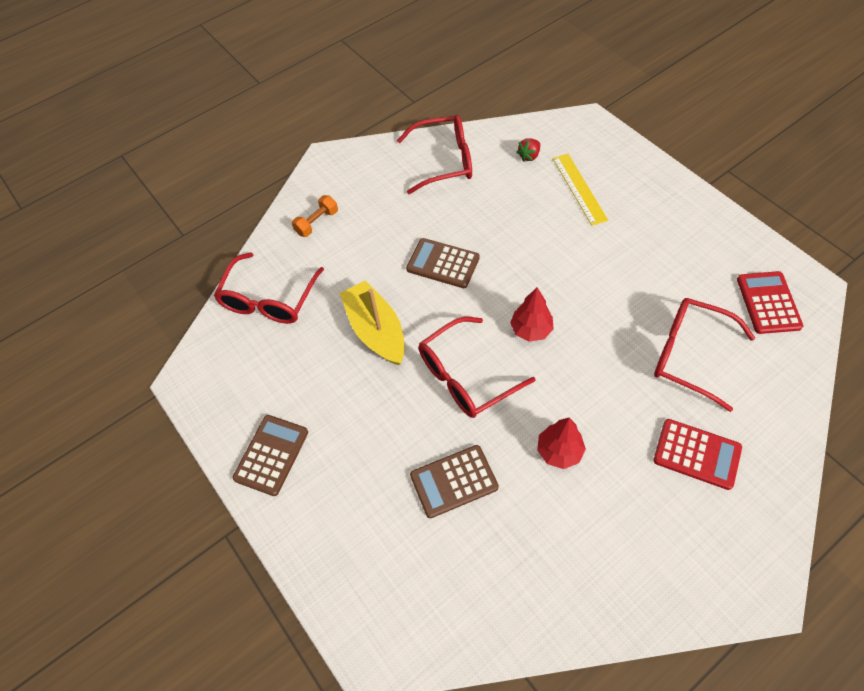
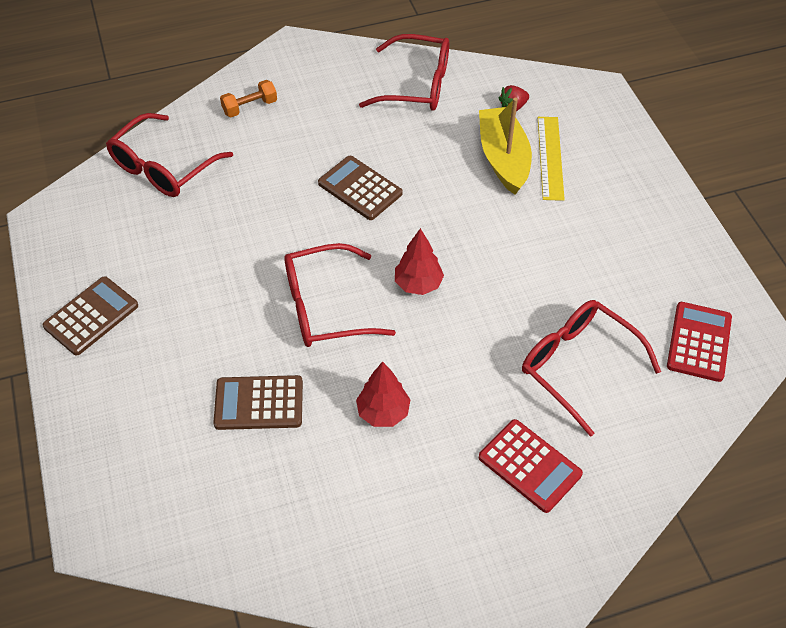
camera: 15 degrees right, 5 degrees down
(376, 330) = (255, 232): yellow boat -> yellow boat (503, 158)

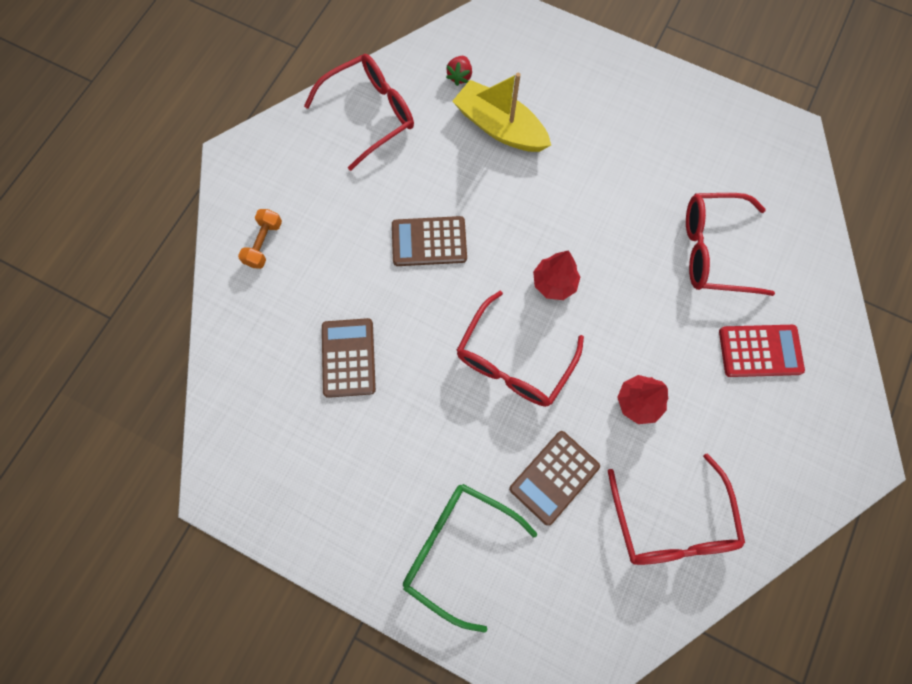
camera: 45 degrees left, 20 degrees up
(91, 316) = (357, 532): brown calculator -> brown calculator (348, 358)
(138, 385) = (458, 549): none -> green glasses
(163, 167) = (259, 358): red glasses -> red glasses (671, 522)
(550, 157) = (529, 99): yellow ruler -> none
(699, 342) = (761, 165): red calculator -> none

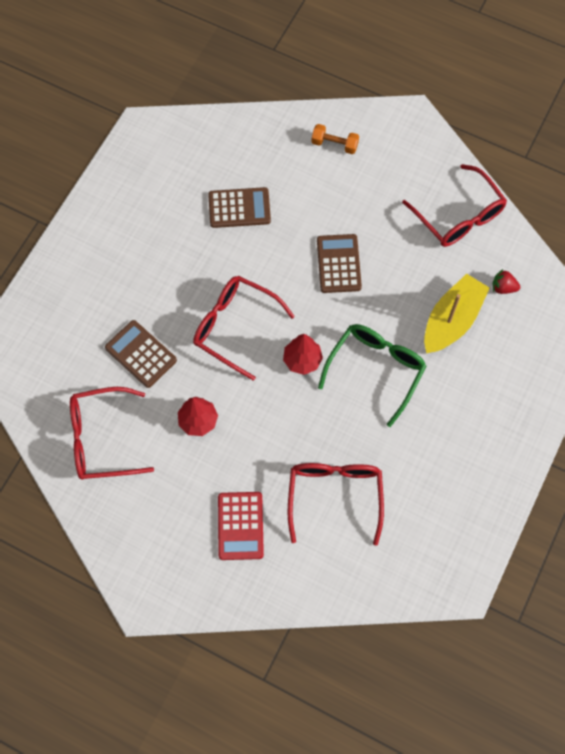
camera: 90 degrees right, 5 degrees down
(458, 549) = (92, 286): green glasses -> green glasses (375, 370)

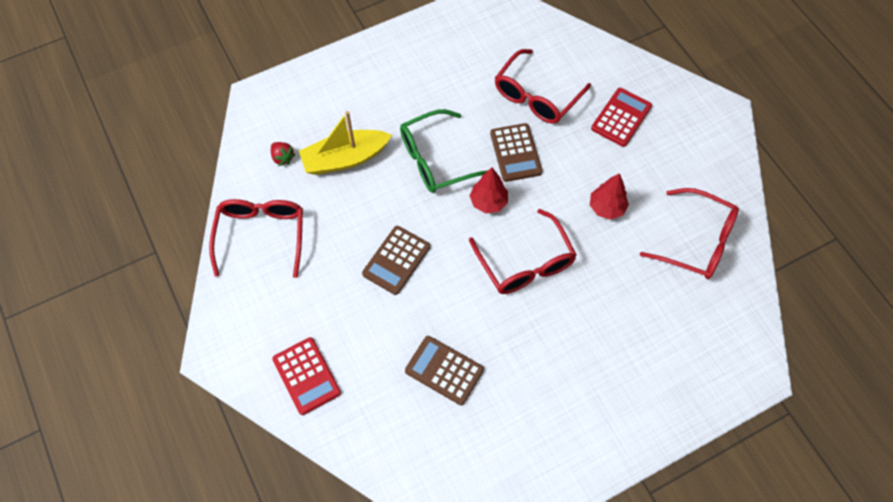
camera: 145 degrees left, 5 degrees down
(141, 354) = (623, 291): brown calculator -> brown calculator (515, 153)
(334, 144) = (306, 376): orange dumbbell -> red calculator

